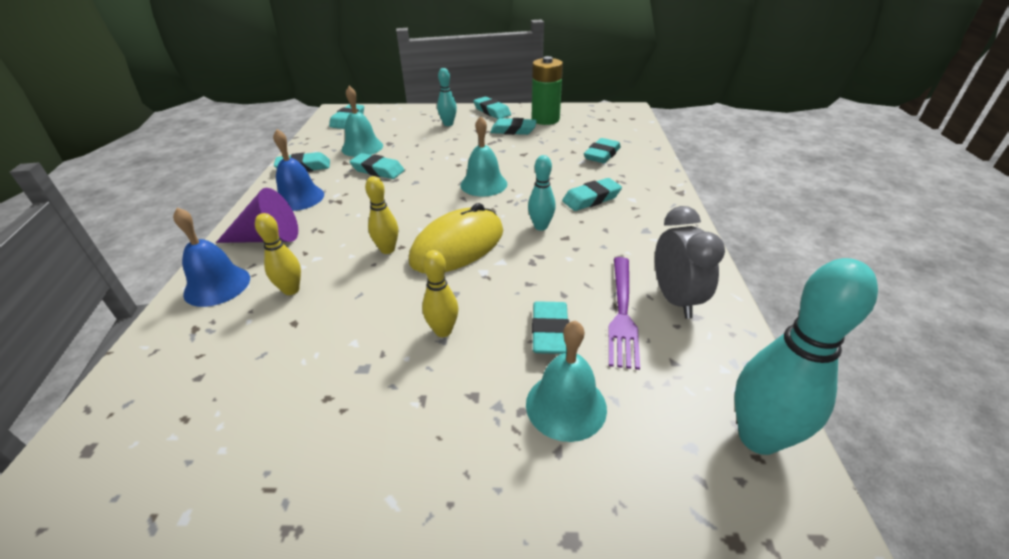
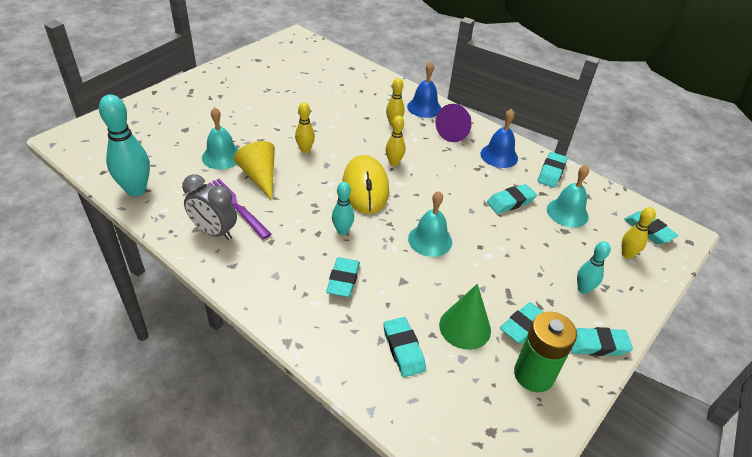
camera: 125 degrees right, 5 degrees up
(388, 120) = (627, 254): none -> yellow bowling pin
(547, 144) = (465, 327): none -> green cone
(549, 332) = (259, 177): turquoise eraser -> yellow cone

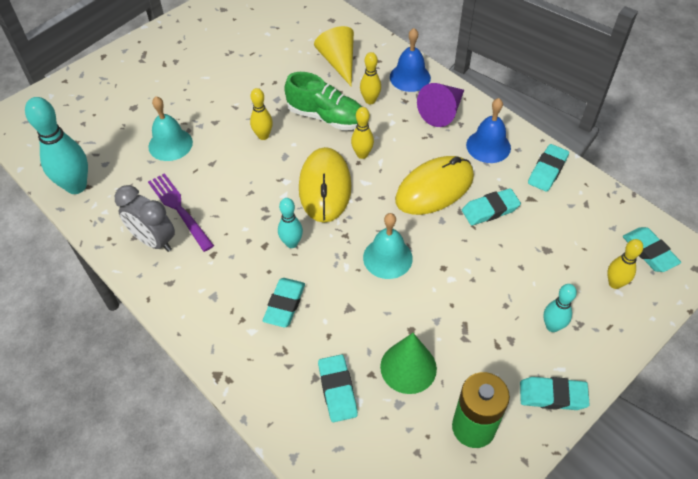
camera: 10 degrees right, 10 degrees up
(259, 177) = (209, 171): yellow cone -> yellow cone (338, 62)
(358, 136) = (326, 117): none -> green shoe
(460, 187) = (434, 188): none -> yellow mouse
(523, 326) = (474, 369): turquoise eraser -> none
(567, 212) = (555, 225): turquoise bell -> none

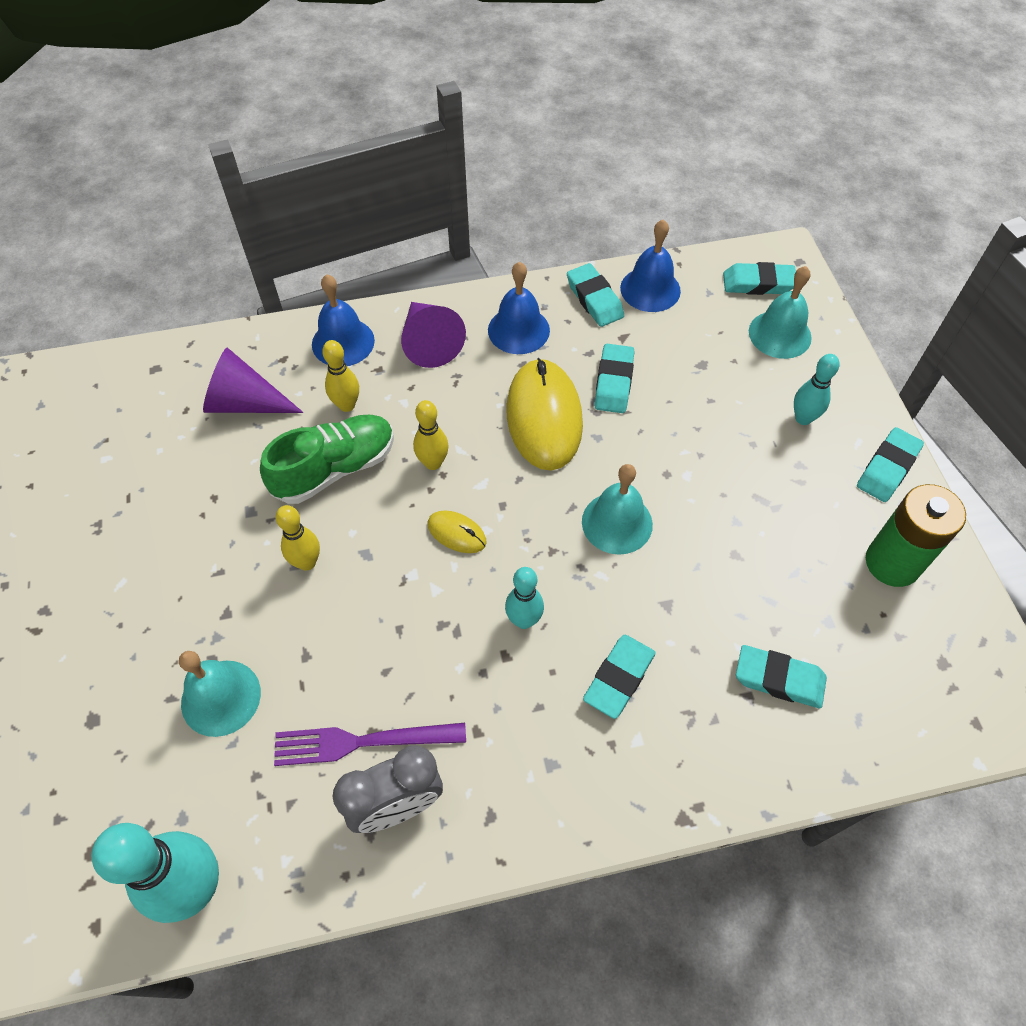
camera: 60 degrees left, 5 degrees up
(284, 305) = (619, 678): turquoise eraser -> turquoise eraser turned 75 degrees clockwise
(325, 187) = (457, 533): yellow mouse -> yellow mouse, size x0.46
(338, 62) = (245, 403): yellow cone -> purple cone
(408, 367) = (785, 585): green cone -> none
(584, 195) = (650, 289): none -> blue bell
(614, 283) = (780, 334): yellow bowling pin -> turquoise bell

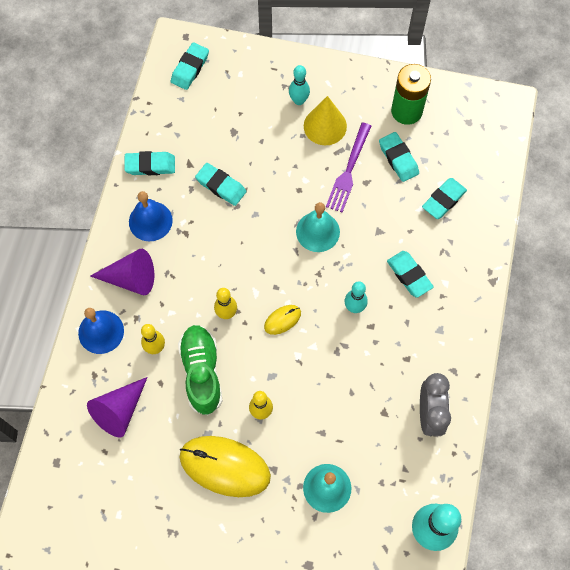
camera: 65 degrees left, 10 degrees up
(360, 742) = (387, 420): purple fork -> purple fork (348, 171)
(544, 417) = (226, 237): yellow mouse -> yellow mouse (225, 466)
(650, 289) = (160, 130): blue bell -> none
(780, 334) = (234, 79): turquoise bell -> none
(788, 465) = (325, 126): none -> yellow cone
(887, 468) = (351, 79): turquoise eraser -> turquoise eraser (398, 159)

